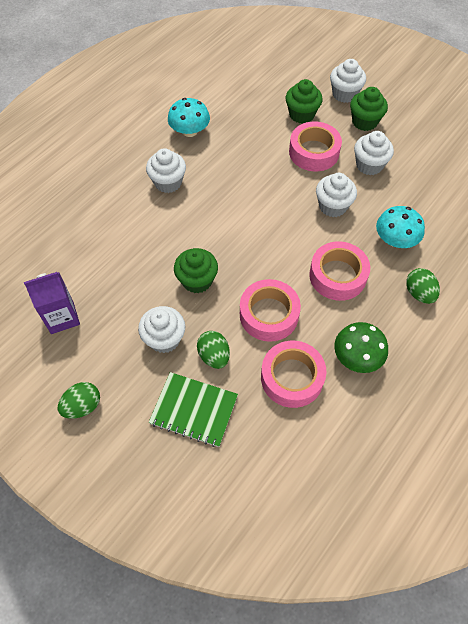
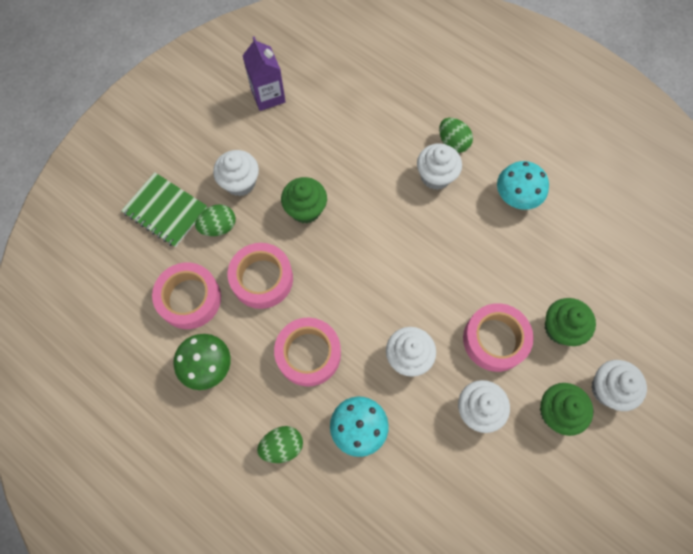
camera: 90 degrees right, 10 degrees up
(83, 406) = (178, 122): green egg -> green egg (453, 142)
(194, 410) = (165, 210): green notebook -> green notebook turned 75 degrees counterclockwise

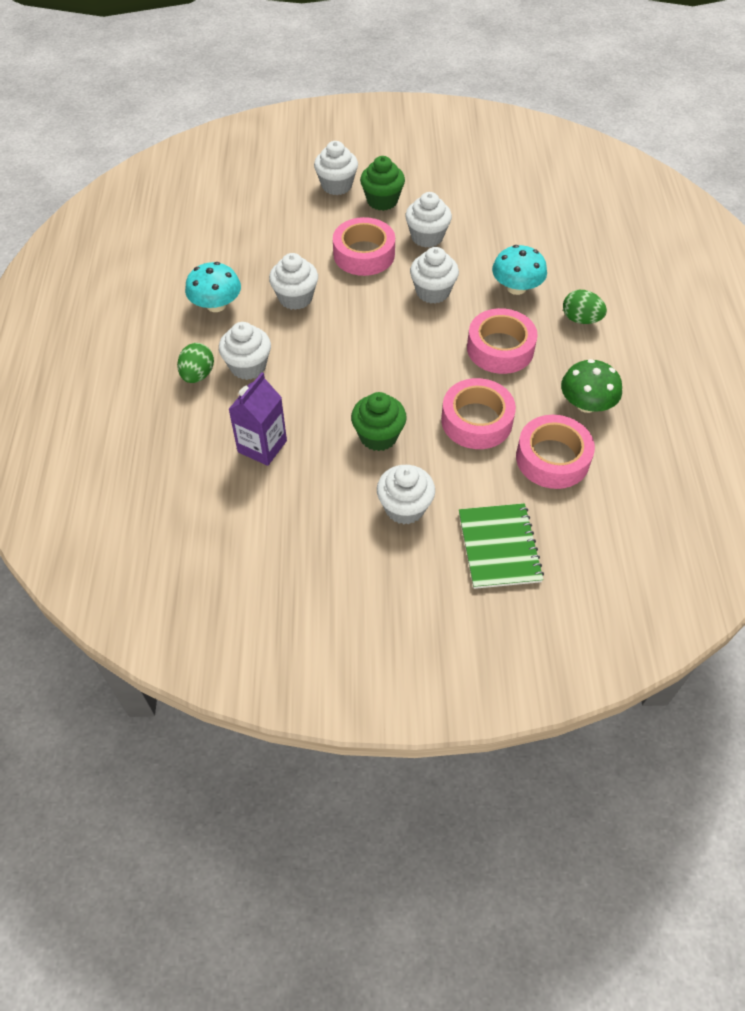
camera: 130 degrees left, 15 degrees down
(219, 227) = (466, 489): green egg -> none
(268, 96) = (279, 561): purple carton -> purple carton (262, 446)
(482, 252) = (295, 298): none -> white cupcake
(560, 328) = (315, 226): green cupcake -> none

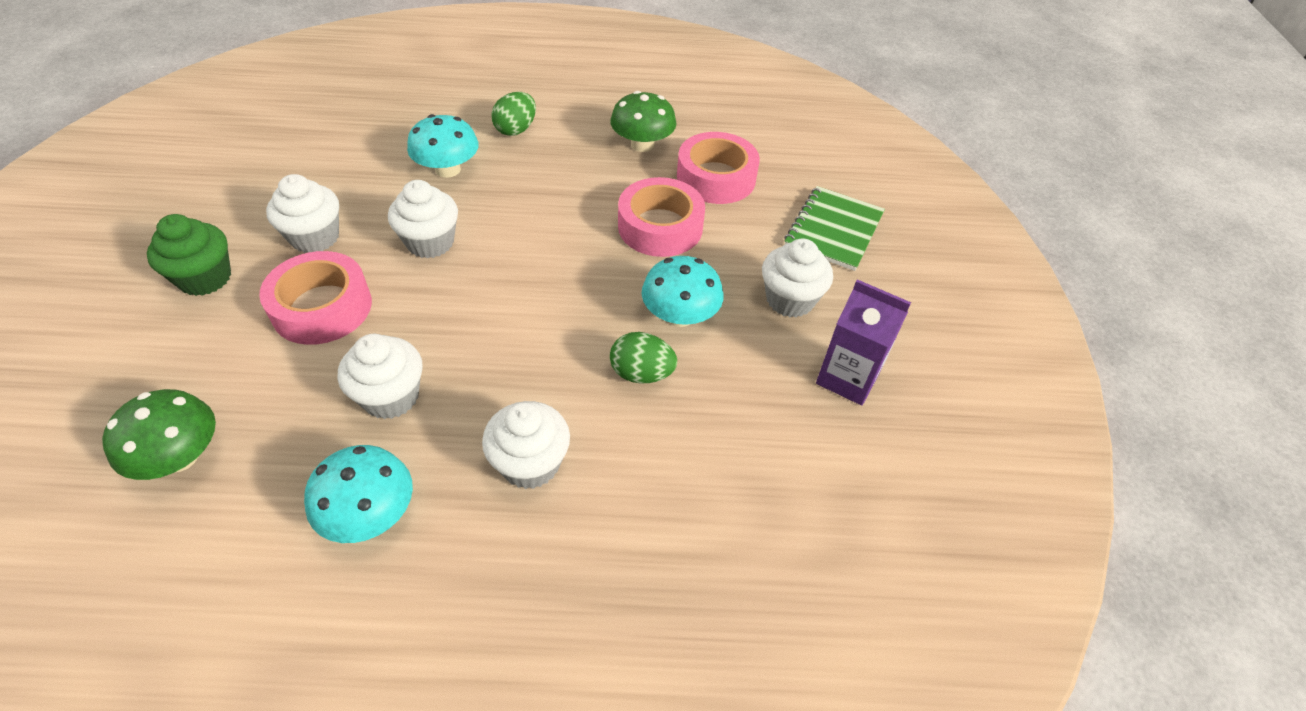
camera: 90 degrees left, 5 degrees down
(198, 375) = (537, 539): green egg -> green egg (641, 373)
(252, 228) = (180, 457): none -> green mushroom
(262, 446) = (694, 445): purple carton -> purple carton (847, 378)
(336, 185) = (131, 331): white cupcake -> none
(378, 436) = (680, 315): green cupcake -> turquoise mushroom
(499, 547) = (833, 230): green notebook -> green notebook turned 60 degrees counterclockwise
(500, 348) = (548, 195): pink tape -> none

